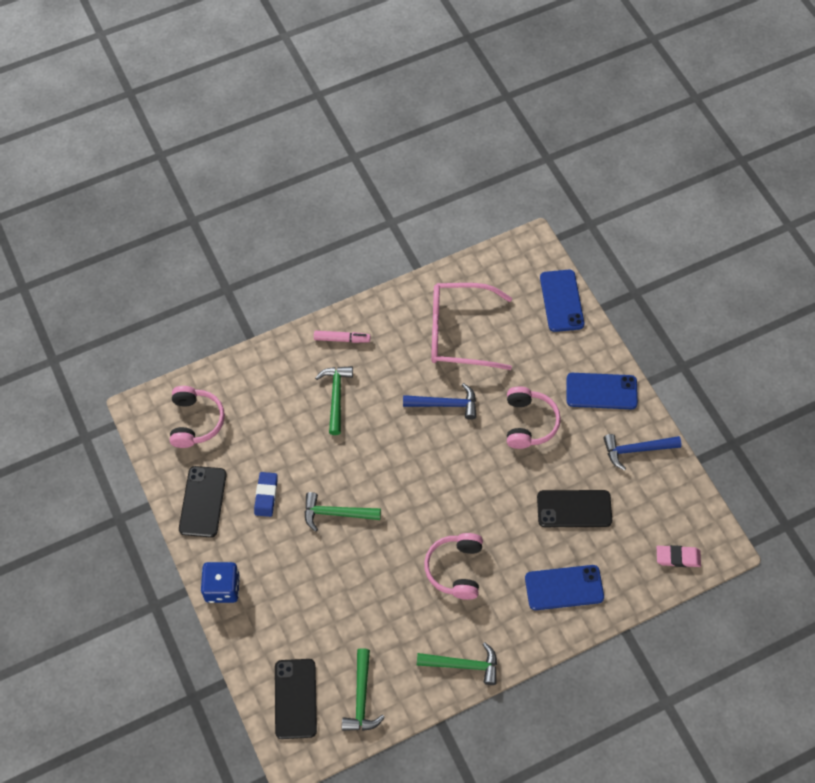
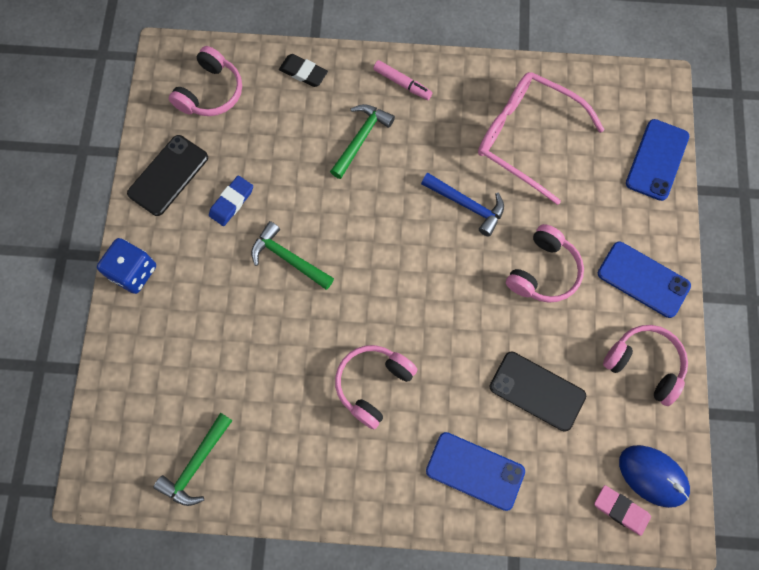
camera: 30 degrees right, 10 degrees up
(260, 369) = (303, 72): none -> black eraser
(295, 698) = (132, 426): black phone -> none
(463, 665) = (319, 491): green hammer -> none
(636, 450) = (644, 364): blue hammer -> pink headphones
(685, 522) = (653, 476): none -> blue mouse

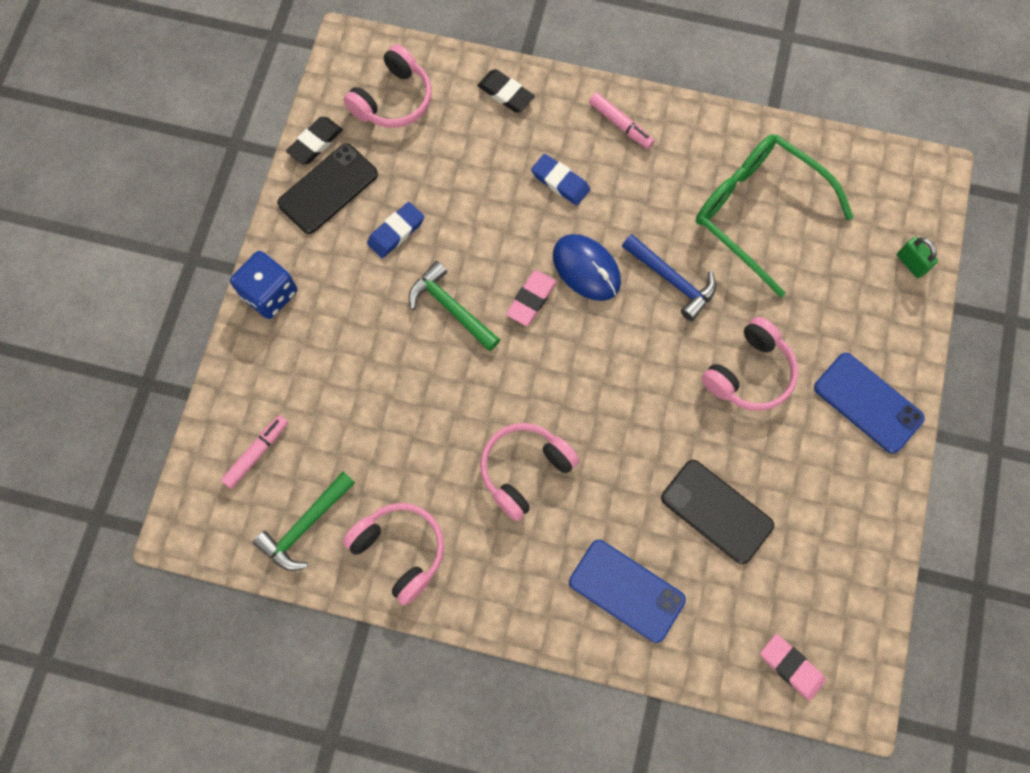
camera: 10 degrees right, 0 degrees up
(144, 409) = (257, 453): none -> pink marker
(151, 138) = (315, 143): none -> black eraser
(354, 240) = (531, 299): none -> pink eraser
(361, 138) = (560, 182): green hammer -> blue eraser
(527, 138) = (758, 212): pink glasses -> green glasses
(644, 364) = (850, 502): pink headphones -> pink headphones (400, 550)
(653, 476) = (836, 634): blue mouse -> blue mouse (586, 269)
(657, 160) = (911, 263): blue phone -> green padlock

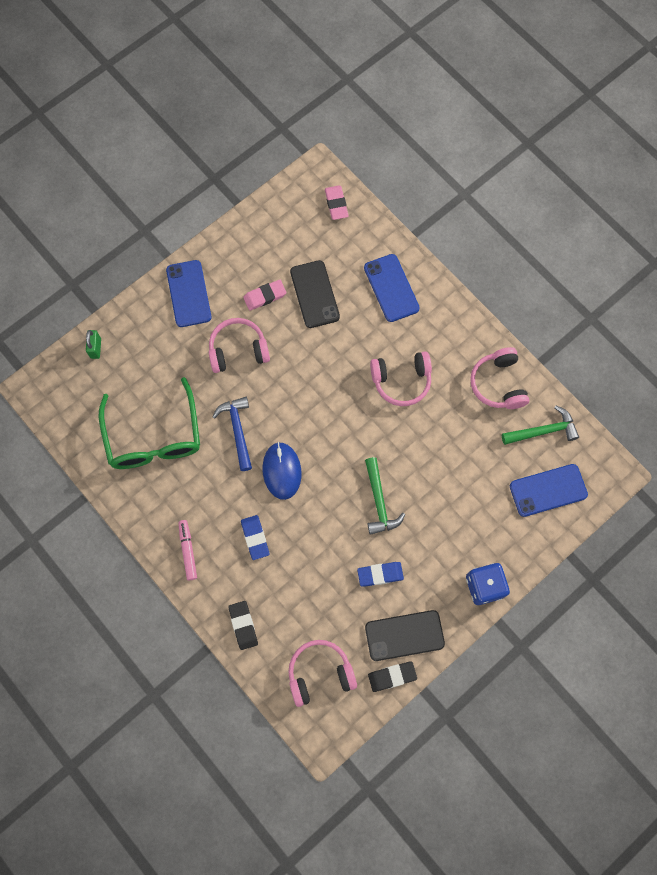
camera: 145 degrees left, 0 degrees up
(257, 453) = (548, 490): pink marker -> blue phone
(531, 299) = (328, 474): pink eraser -> pink eraser (265, 296)

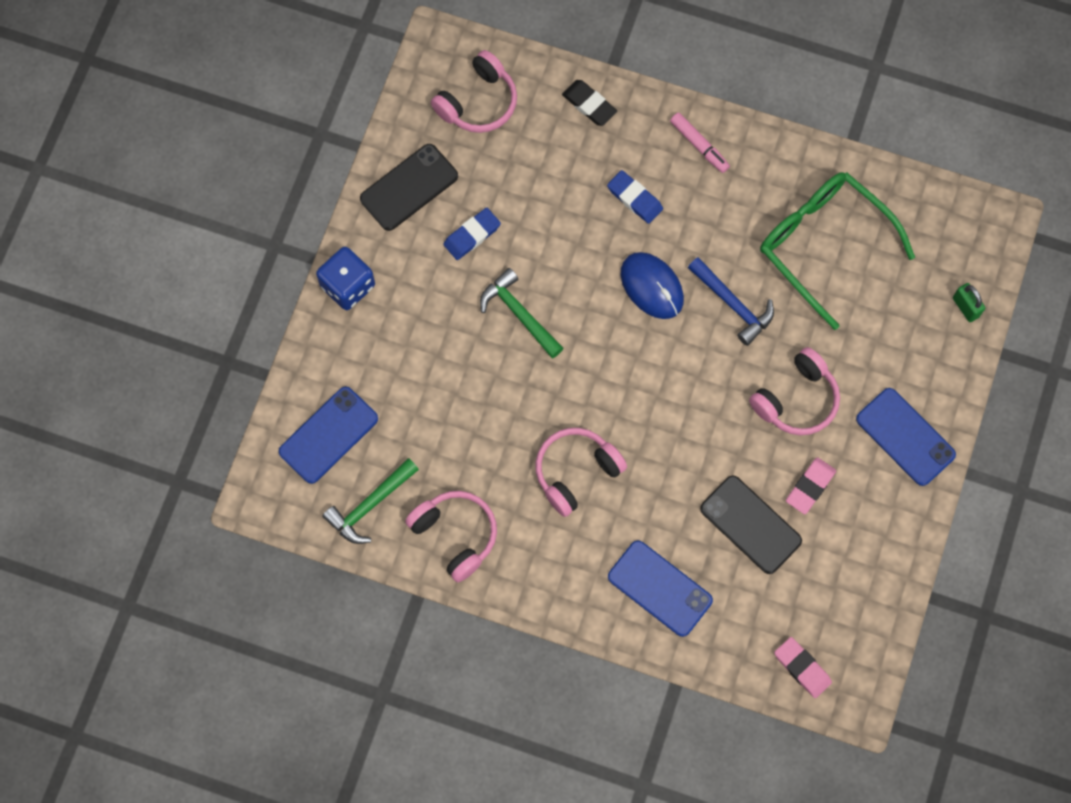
camera: 150 degrees right, 0 degrees up
(392, 676) = (399, 140): black eraser -> none

